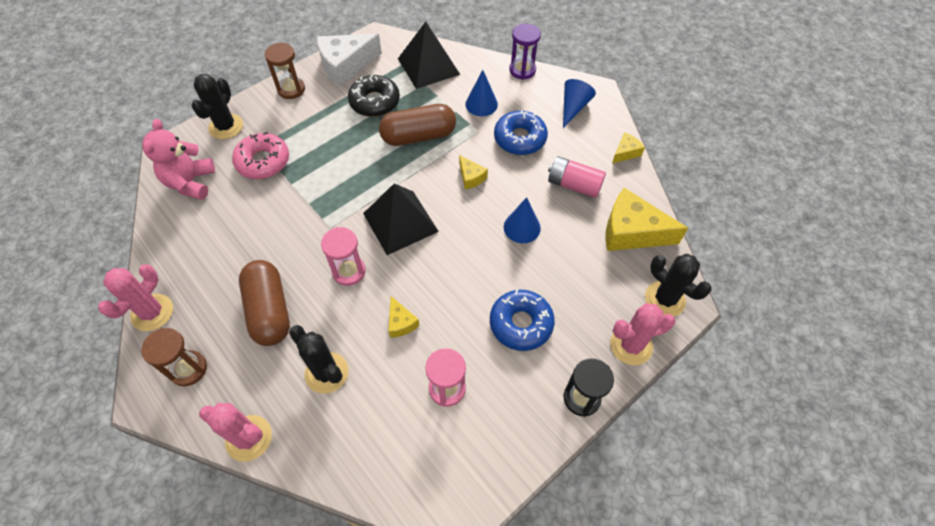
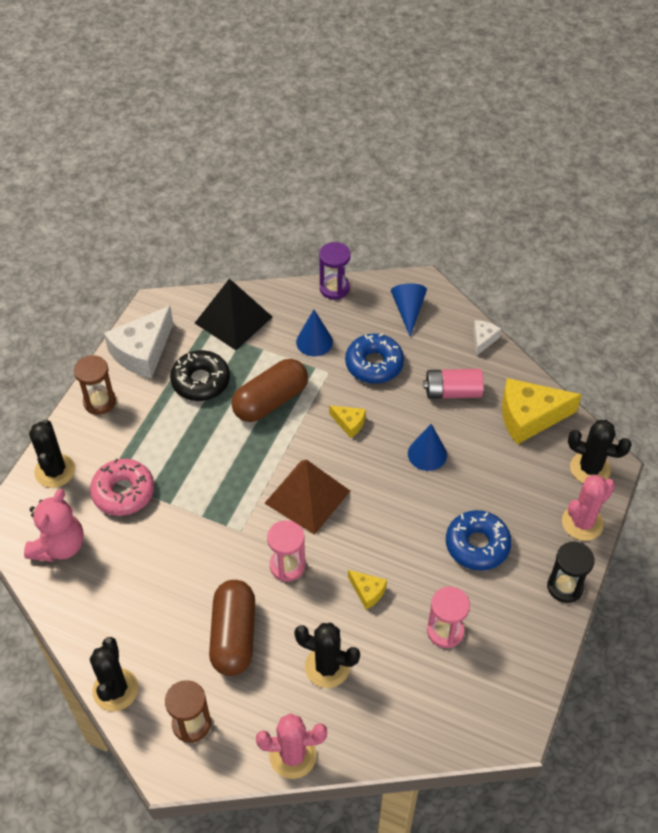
camera: 25 degrees left, 5 degrees down
(152, 312) = (115, 690): pink cactus -> black cactus
(190, 182) = (59, 546): pink teddy bear -> pink teddy bear turned 135 degrees counterclockwise
(269, 310) = (234, 636): brown capsule -> brown capsule turned 45 degrees clockwise
(400, 222) = (307, 497): black pyramid -> brown pyramid
(625, 152) = (483, 340): yellow cheese -> white cheese

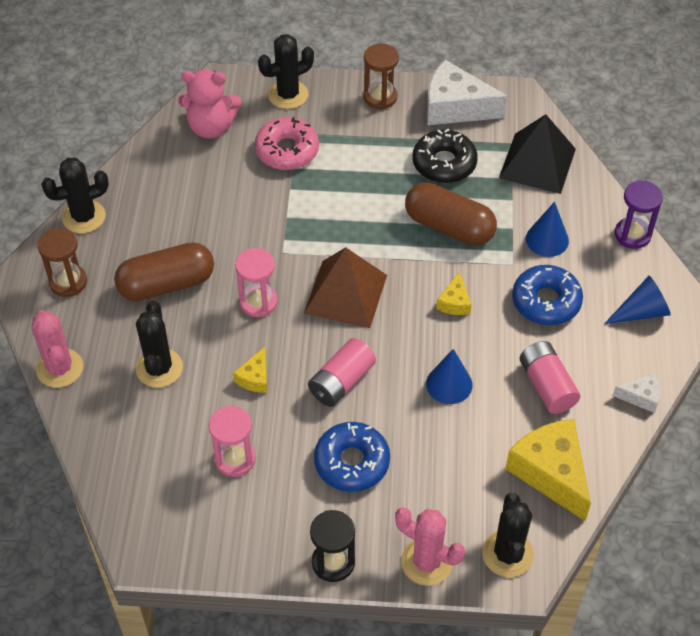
camera: 70 degrees right, 0 degrees up
(396, 528) = (341, 382): none -> pink battery

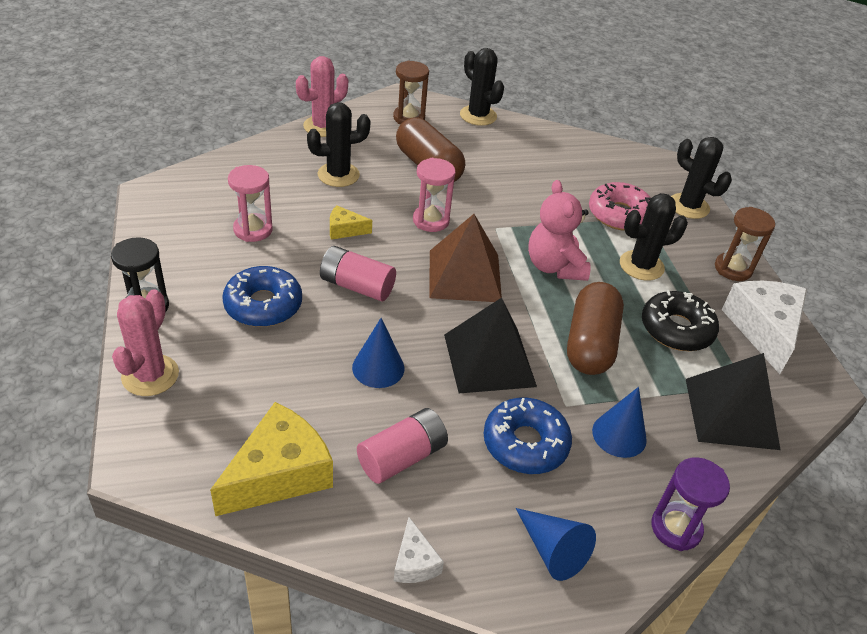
camera: 70 degrees right, 10 degrees down
(211, 127) = (616, 166): pink teddy bear -> pink teddy bear (554, 267)
(454, 302) = (489, 360): yellow cheese -> black pyramid
(507, 554) = (164, 444): black cactus -> black cactus (641, 266)

